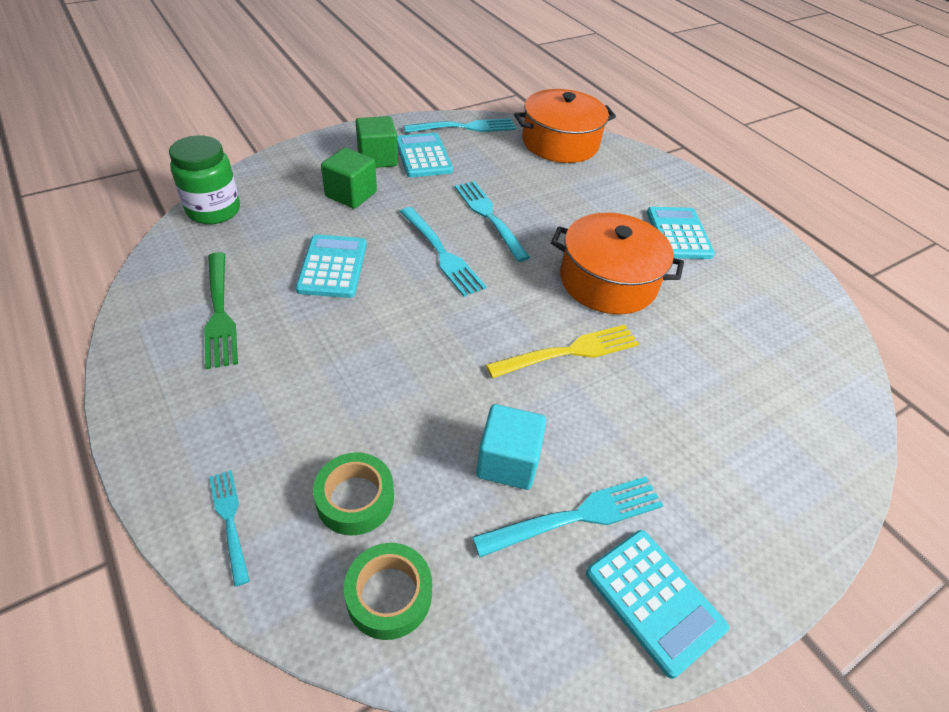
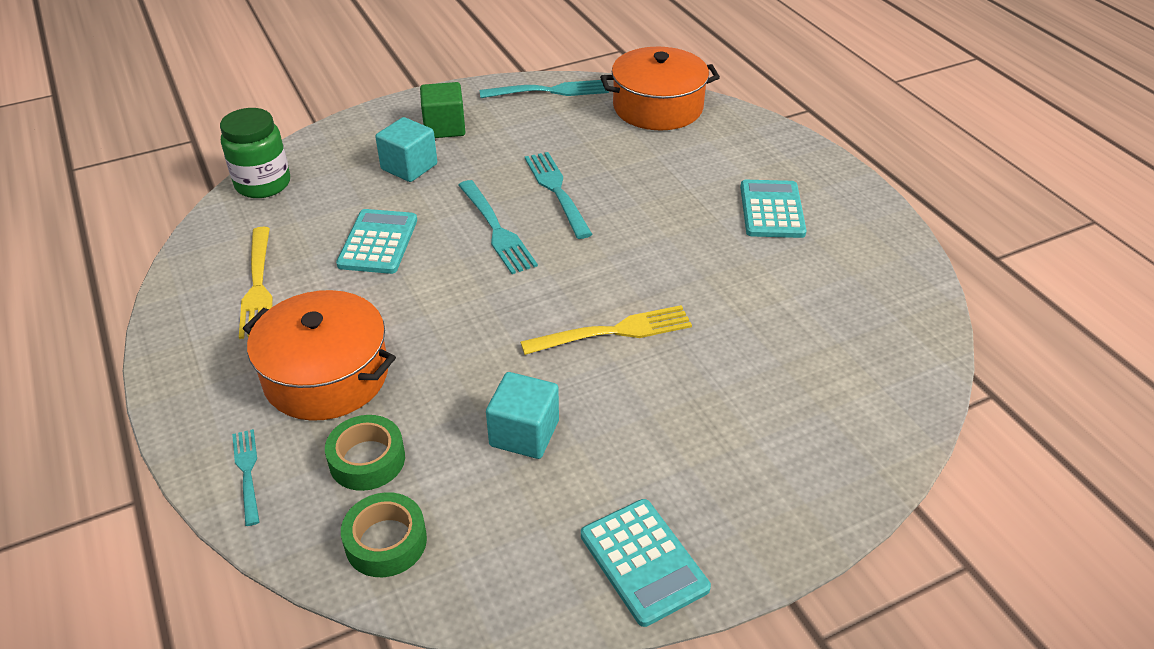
camera: 10 degrees right, 5 degrees down
(219, 312) = (258, 286): green fork -> yellow fork
(351, 194) = (409, 167): green cube -> turquoise cube
(423, 156) = (496, 124): turquoise calculator -> none
(576, 516) = (583, 485): turquoise fork -> none
(608, 281) = (675, 260): orange pot -> orange pot (326, 375)

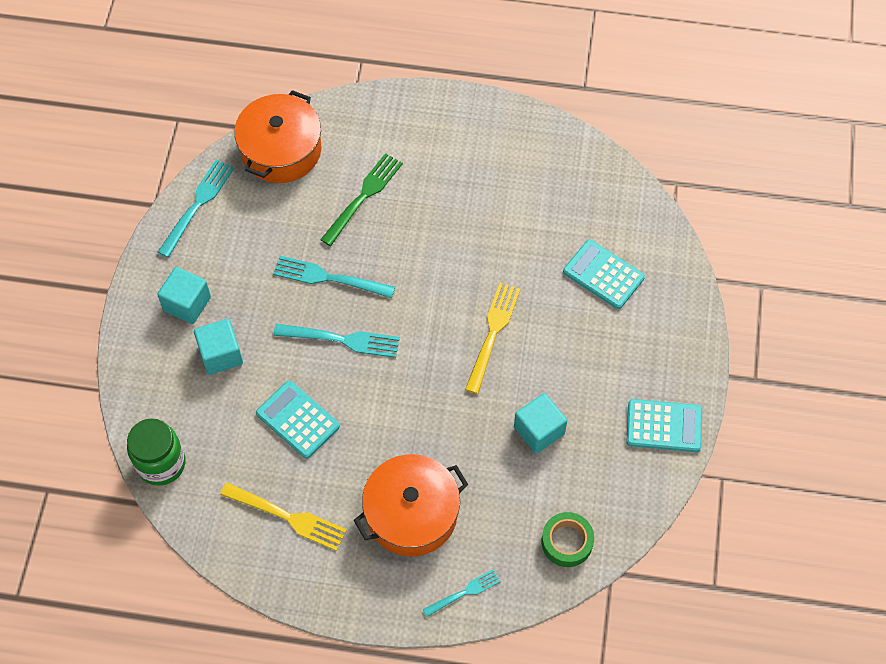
camera: 55 degrees left, 20 degrees up
(247, 472) = (464, 592): turquoise fork -> turquoise fork turned 135 degrees clockwise
(367, 460) = (500, 523): green tape -> none
(444, 127) = (187, 304): green cube -> turquoise cube
(669, 172) = (363, 197): none -> green fork
(772, 210) = (451, 168): turquoise calculator -> turquoise calculator (603, 275)

